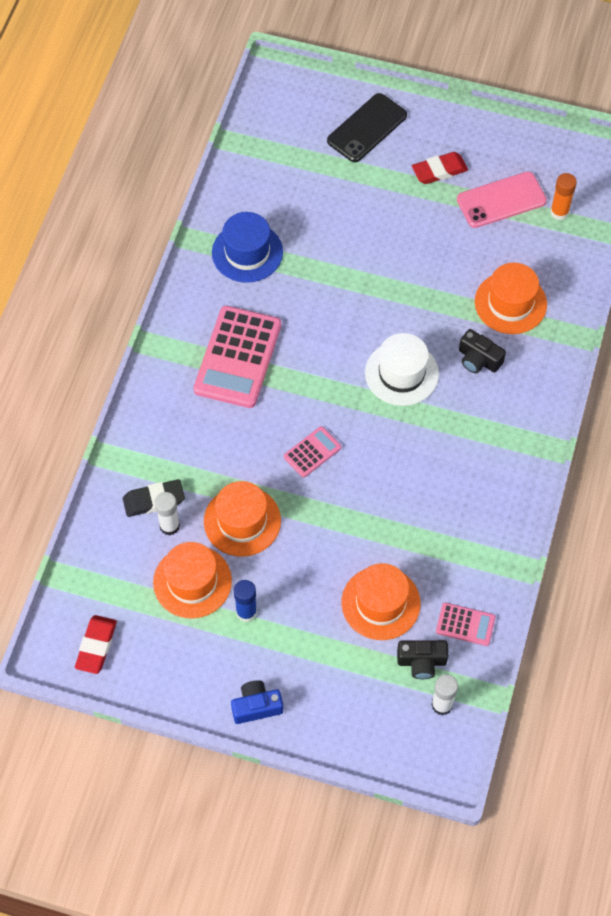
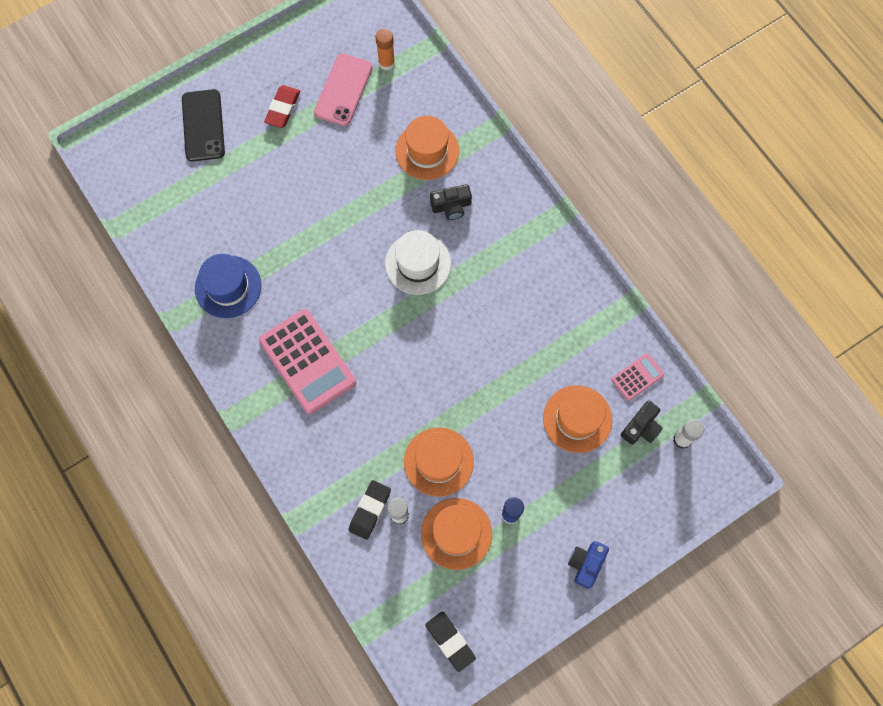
camera: 50 degrees left, 10 degrees up
(96, 646) = (450, 641): red eraser -> black eraser
(312, 452) = (426, 371): pink calculator -> none

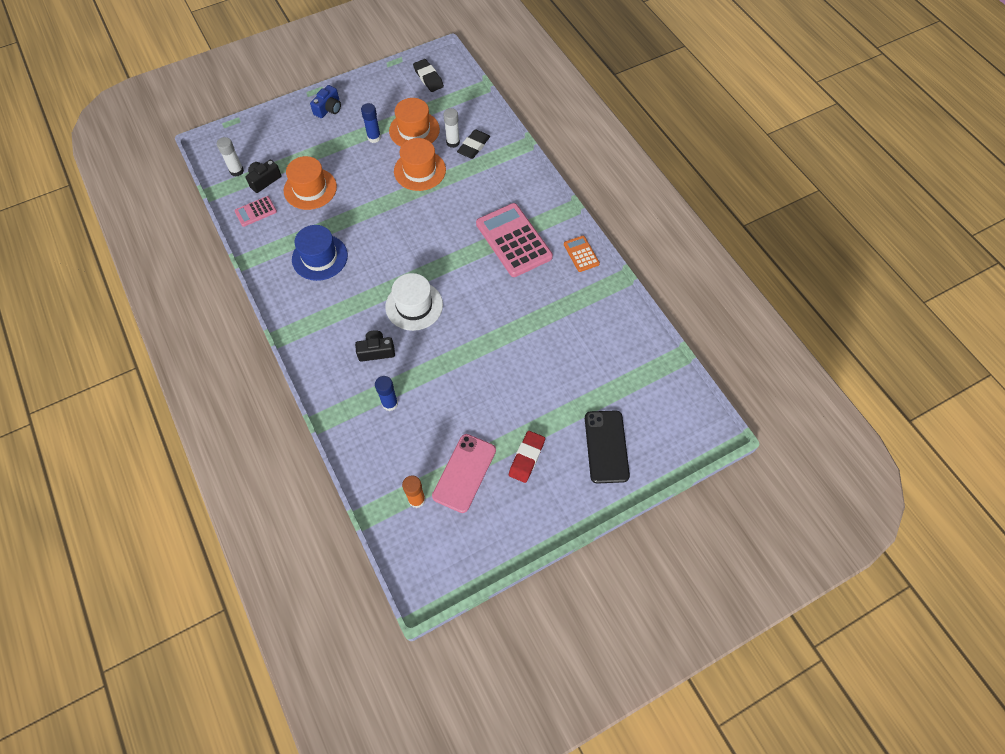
camera: 175 degrees left, 10 degrees down
(224, 349) = (581, 254): none -> orange calculator
(228, 287) = (579, 300): blue hat -> blue hat (320, 257)
(427, 151) = (390, 403): orange hat -> blue glue stick

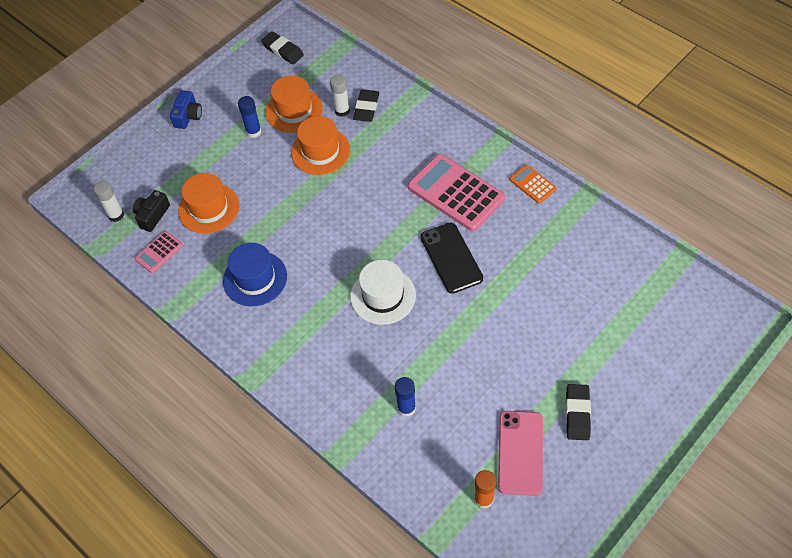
camera: 15 degrees left, 5 degrees down
(376, 351) = (365, 357): black camera -> none
(526, 458) = (577, 414): red eraser -> black eraser
(606, 446) = (652, 373): black phone -> black phone (451, 258)

